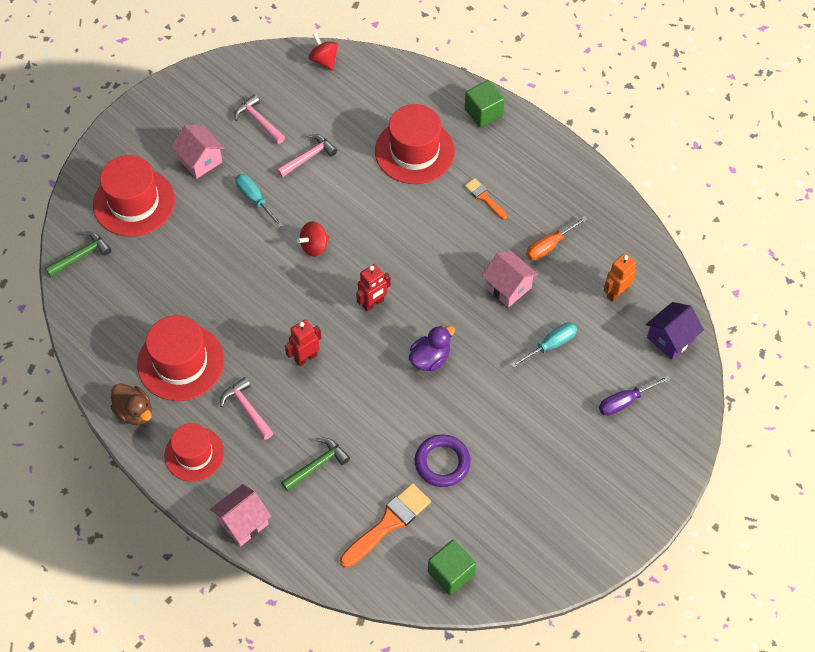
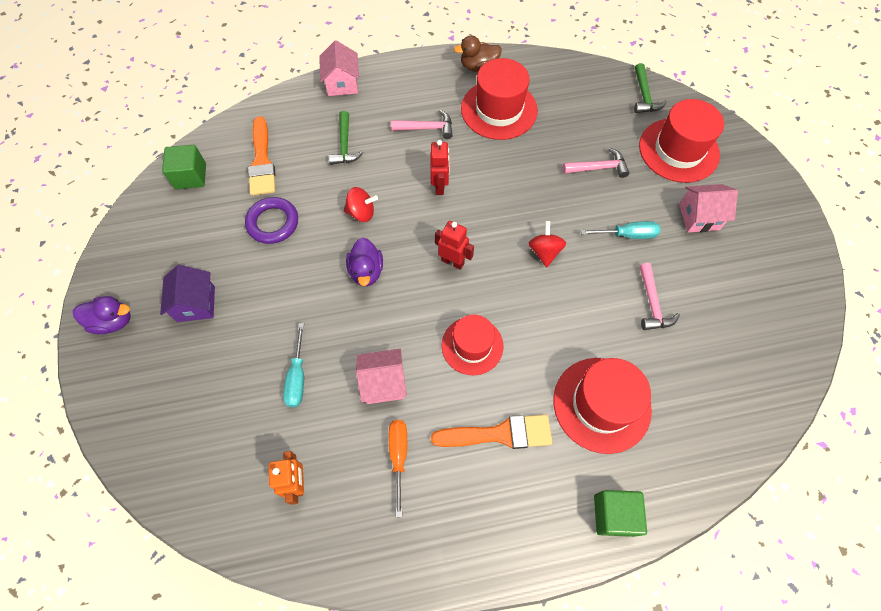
camera: 125 degrees right, 5 degrees up
(194, 454) = (417, 83): red hat -> red hat (472, 345)
(258, 121) = (722, 286): pink hammer -> pink hammer (598, 168)
(324, 60) = (779, 392): red spinning top -> red spinning top (361, 213)
(373, 303) = (452, 262): red robot -> red robot turned 120 degrees clockwise
(484, 198) = (499, 434): orange brush -> orange brush, size x1.74
(621, 512) = (113, 321): none -> purple duck
(625, 401) = (192, 400): purple screwdriver -> none
(670, 339) = (209, 496): purple house -> purple house (196, 304)

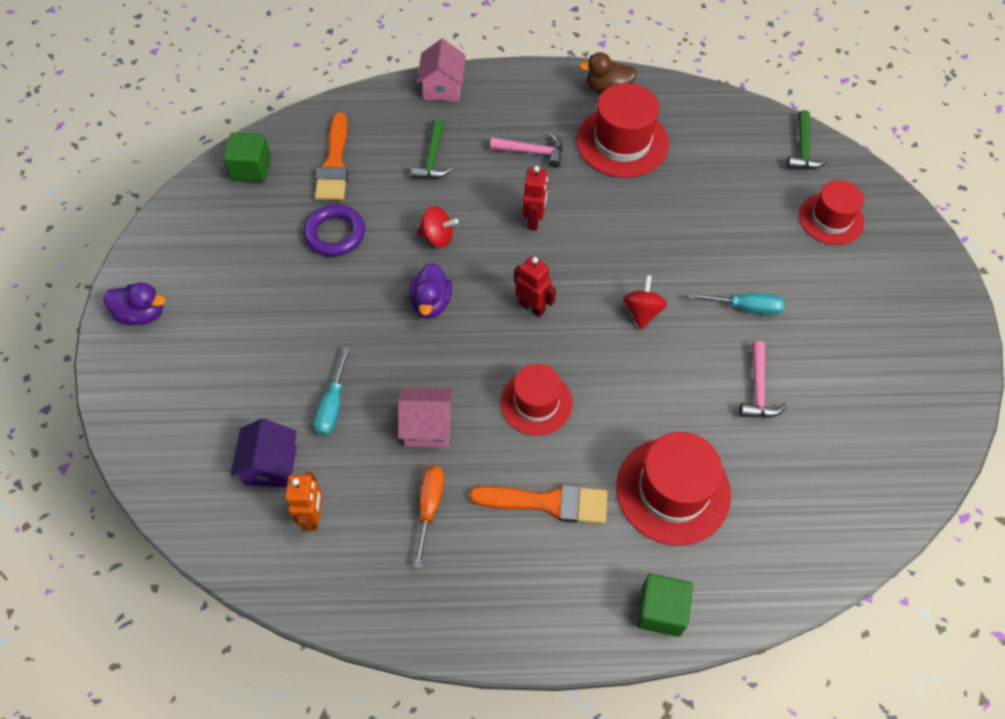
camera: 10 degrees right, 5 degrees down
(196, 304) = (235, 309): purple house -> purple house (271, 465)
(598, 168) = (728, 226): pink hammer -> none
(678, 150) = (831, 219): red hat -> red hat, size x0.66
(699, 217) = (838, 300): pink house -> none

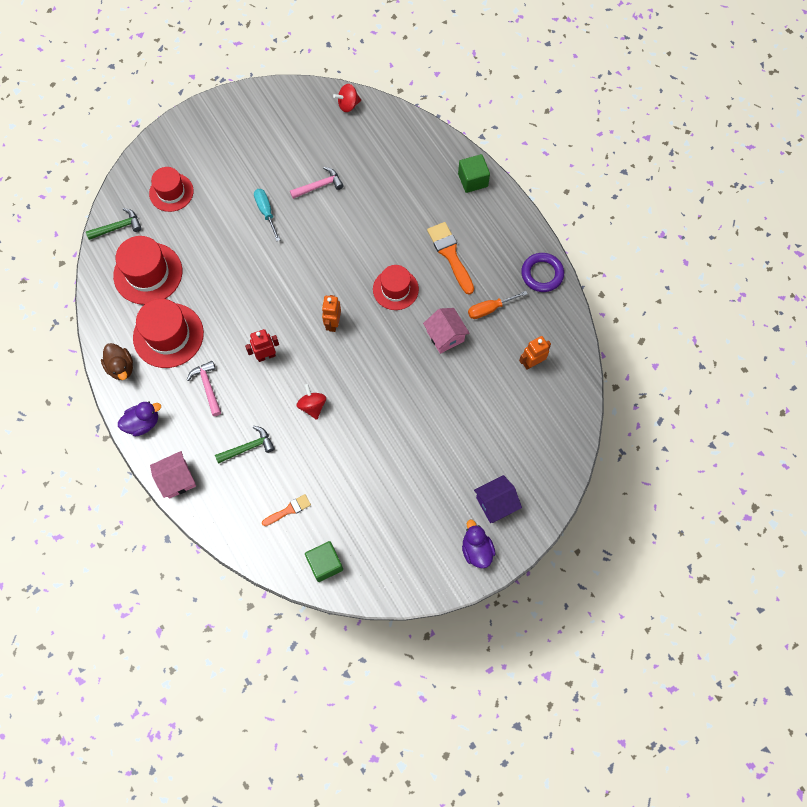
camera: 120 degrees left, 10 degrees up
(271, 465) = (520, 403): purple house -> purple house (495, 503)
(333, 405) = (464, 394): turquoise screwdriver -> none
(334, 164) = (289, 510): orange brush -> orange brush, size x0.57
(335, 234) = (346, 471): purple ring -> purple ring (542, 274)
(431, 303) = (364, 381): purple duck -> purple duck (143, 423)
(532, 307) = (333, 323): red robot -> orange robot
(642, 312) = (301, 263): red spinning top -> red spinning top (348, 105)
(673, 490) = (406, 201): red hat -> red hat (148, 273)

